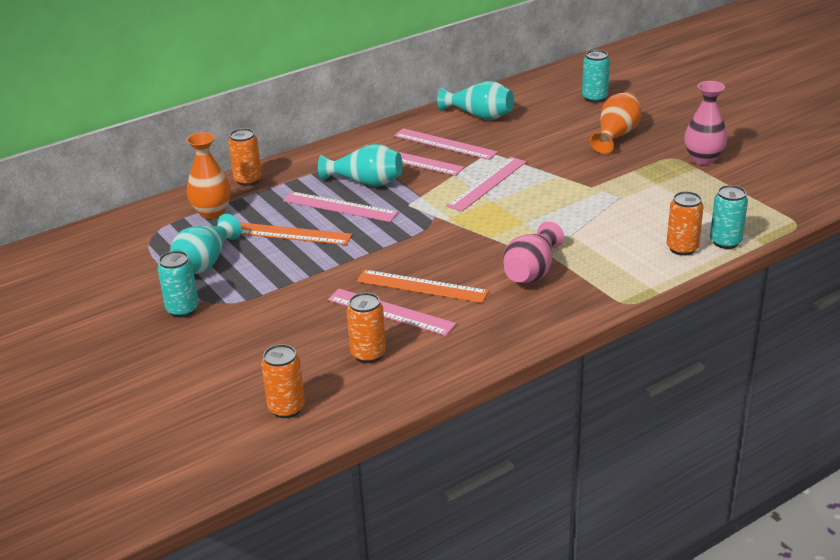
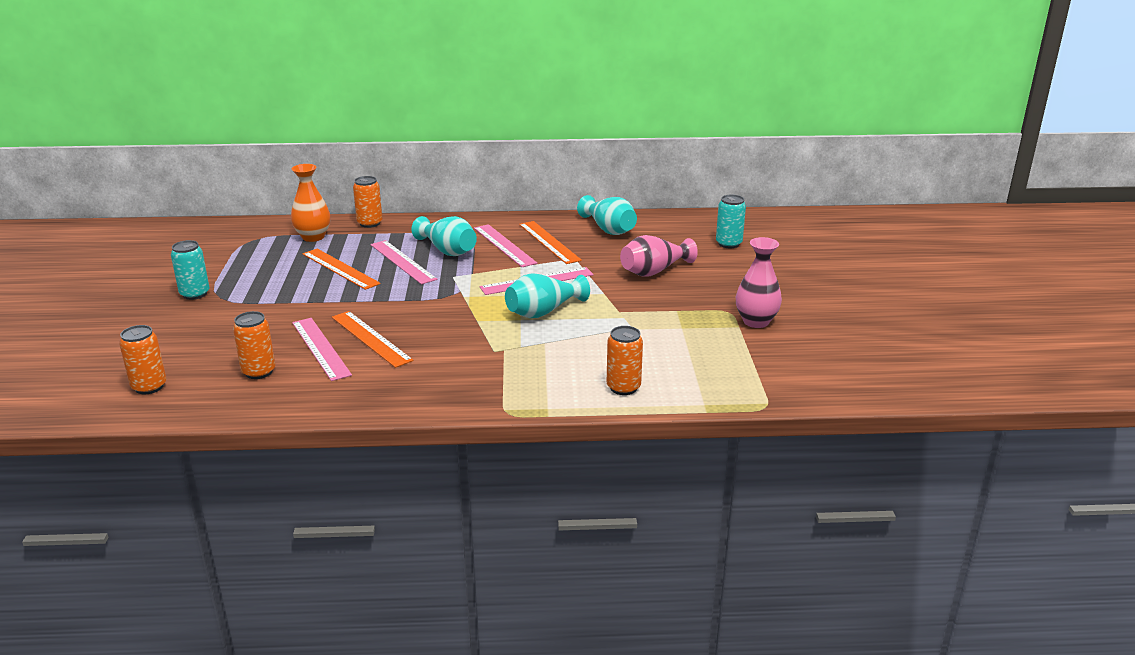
camera: 30 degrees right, 5 degrees down
(204, 263) = (256, 268): turquoise vase -> turquoise vase (543, 312)
(445, 144) = (549, 242): pink ruler -> orange ruler
(531, 272) = (468, 359): pink vase -> pink vase (654, 271)
(616, 135) = (703, 278): orange vase -> none
(725, 242) = (672, 397): turquoise can -> none

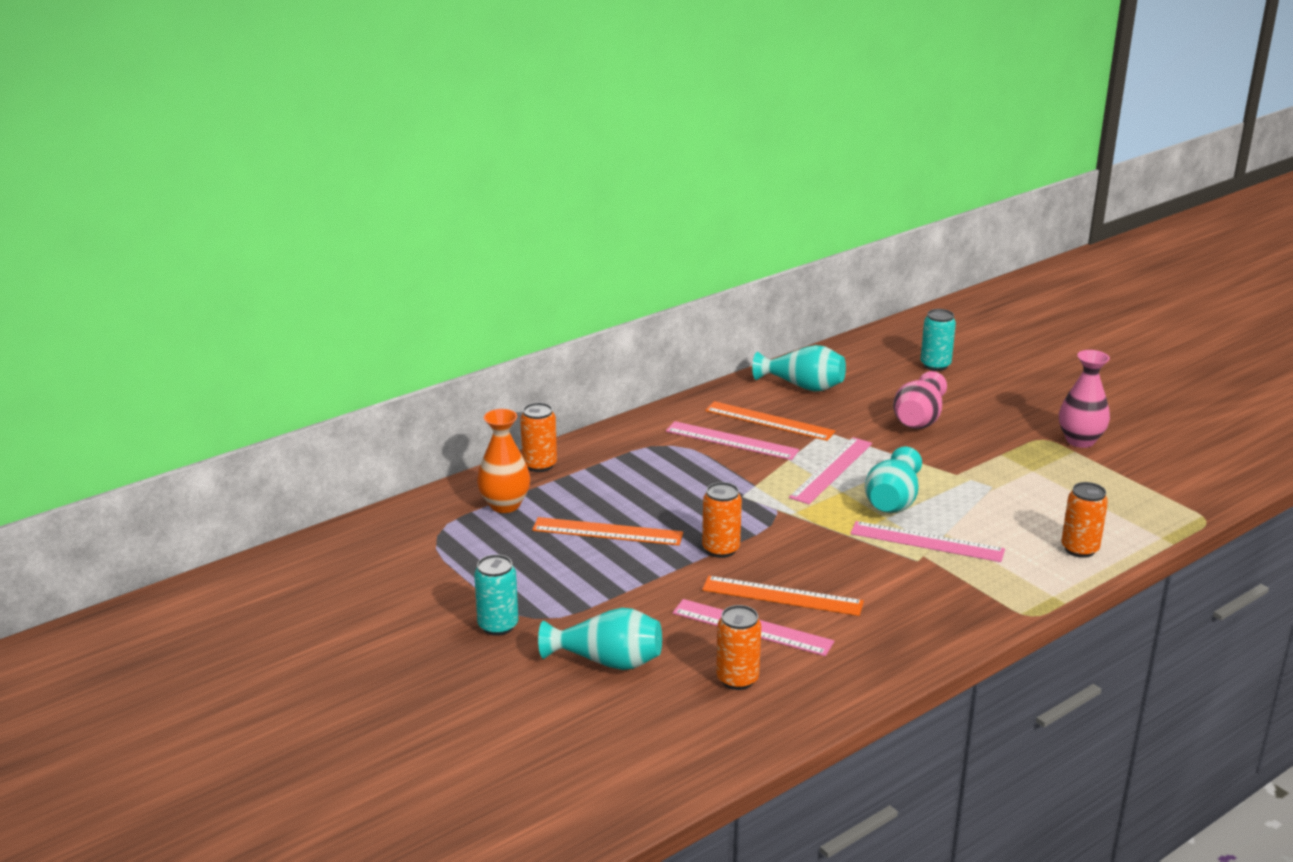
camera: 35 degrees left, 0 degrees up
(149, 387) = (654, 746): orange can -> orange can (721, 549)
(402, 262) = (660, 498): pink ruler -> pink ruler (926, 542)
(447, 251) = (685, 468): turquoise vase -> turquoise vase (607, 661)

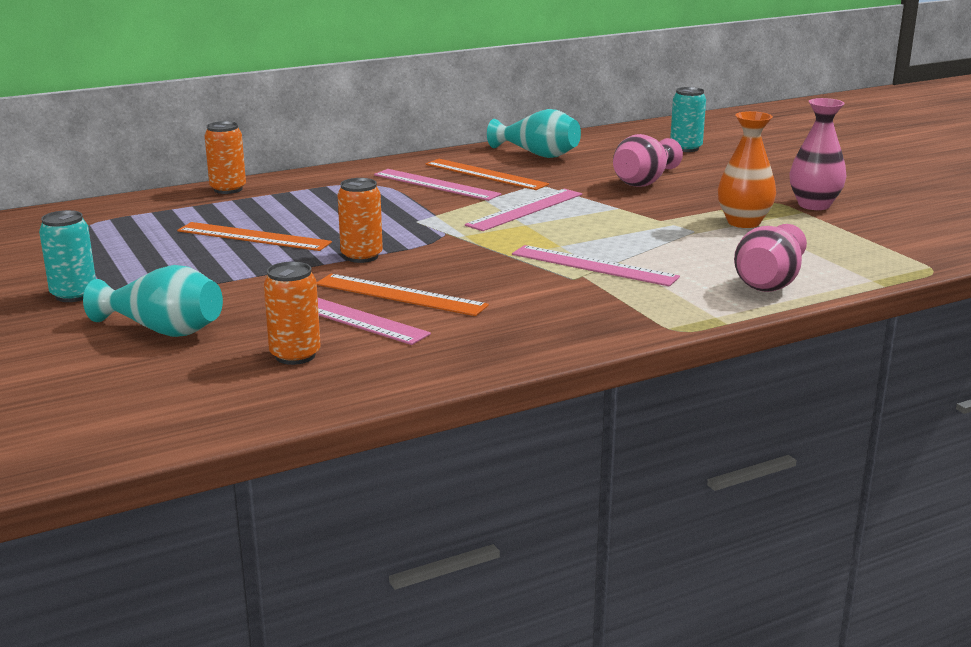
camera: 10 degrees right, 5 degrees down
(505, 505) = (167, 213): orange vase -> orange vase (743, 222)
(892, 501) = (576, 235): turquoise vase -> none
(1079, 549) = (769, 282): orange can -> pink vase

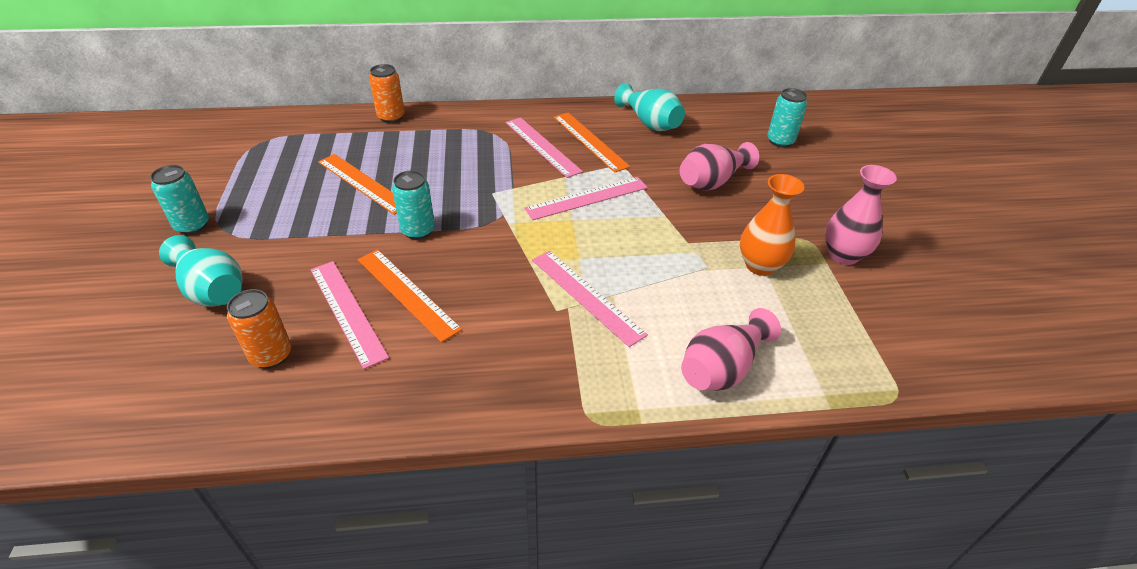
camera: 20 degrees right, 20 degrees up
(361, 256) = (418, 231): orange can -> turquoise can

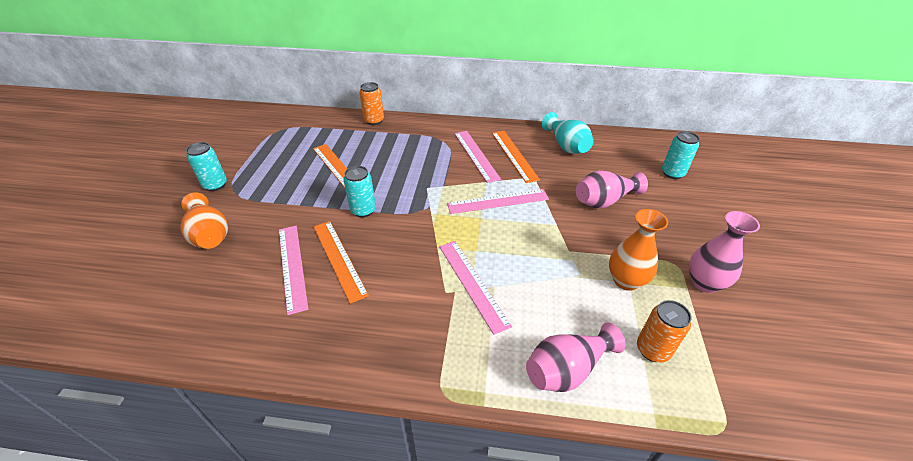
camera: 15 degrees right, 0 degrees up
(212, 290) = (209, 235): turquoise vase -> orange vase
(271, 355) = (229, 292): orange can -> orange can (652, 350)

